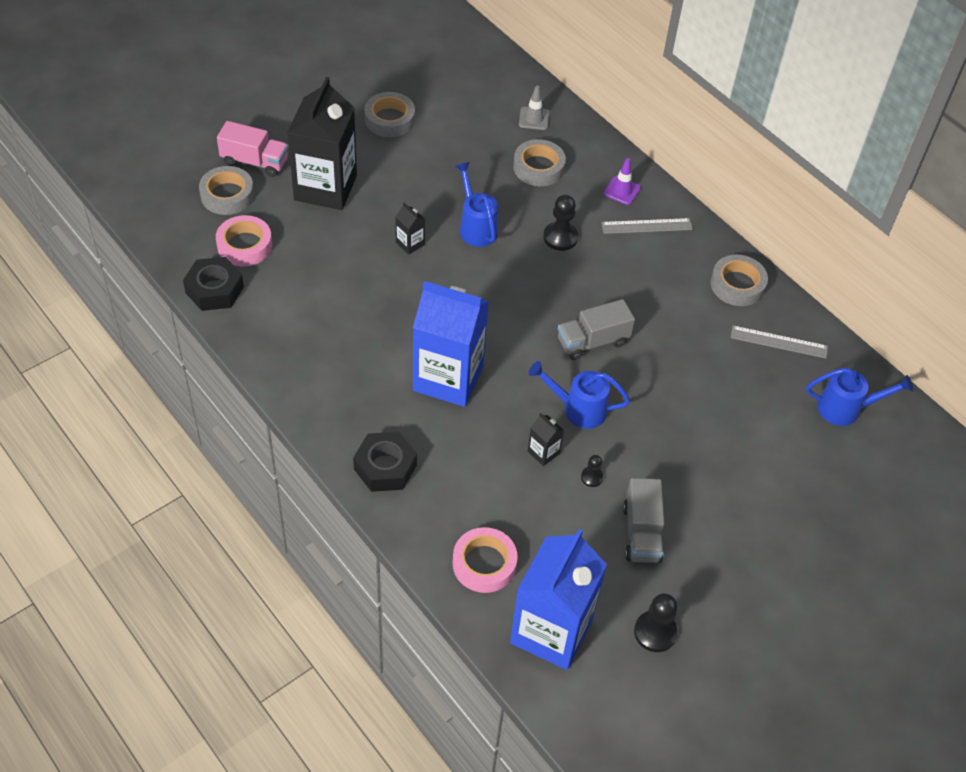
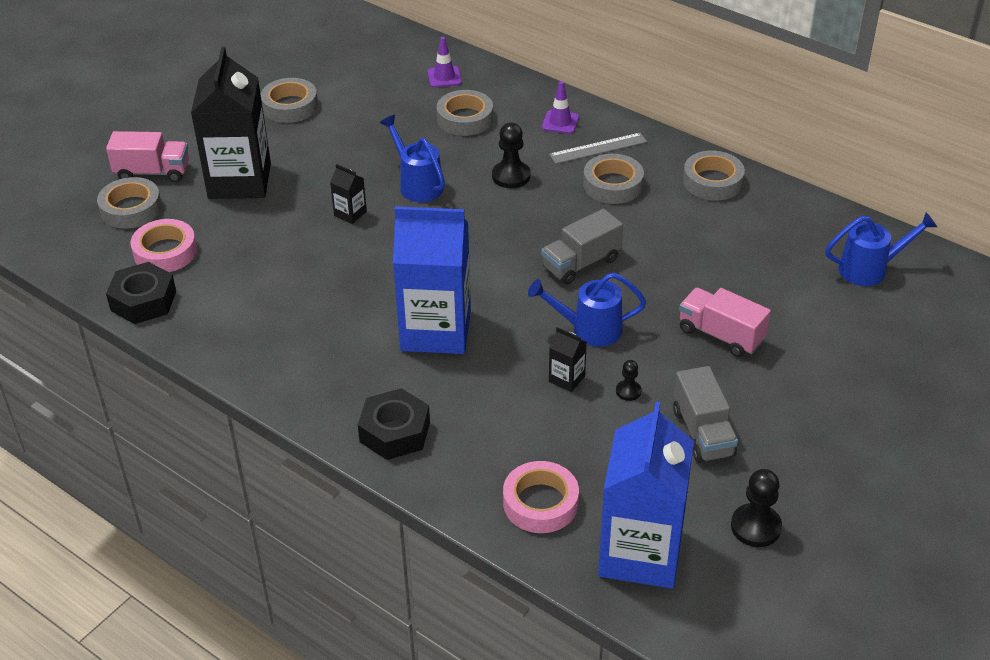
camera: 10 degrees left, 10 degrees down
(534, 119) = (444, 77): grey traffic cone -> purple traffic cone
(647, 267) = (613, 185): none -> grey tape
(690, 442) = (721, 335): none -> pink truck
(779, 342) = (776, 223): grey ruler -> none

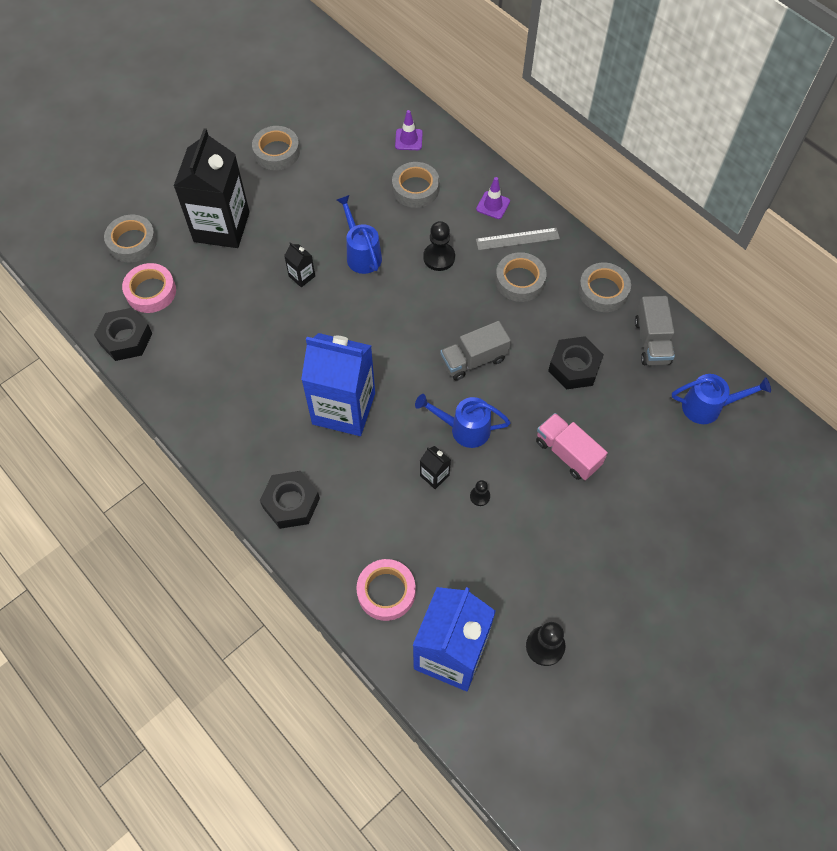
camera: 10 degrees right, 20 degrees up
(152, 172) = (155, 206): pink truck -> none
(702, 254) = (574, 367): none -> black nut
(703, 433) = (528, 548): grey truck -> grey truck (651, 341)

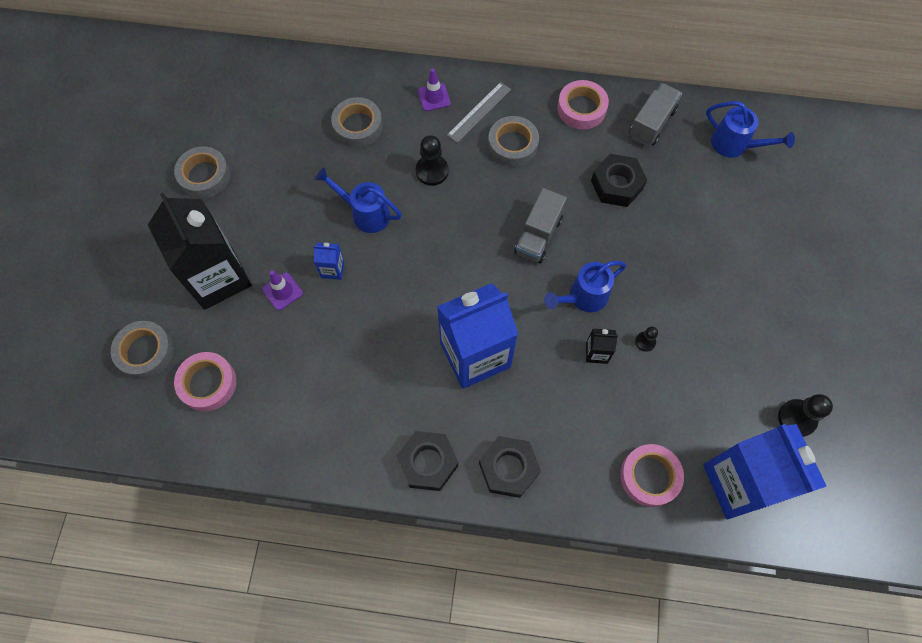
camera: 40 degrees left, 5 degrees up
(126, 339) = (226, 443): black nut -> black nut (428, 462)
(302, 276) = (332, 269): black carton -> blue carton
(408, 139) = (312, 88): purple traffic cone -> purple traffic cone (282, 291)
(567, 453) = (674, 256): pink truck -> none
(603, 291) = (581, 109): grey tape -> pink tape
(651, 341) = (652, 123): grey truck -> grey truck turned 105 degrees counterclockwise
(708, 407) = (734, 145): blue watering can -> blue watering can turned 75 degrees clockwise

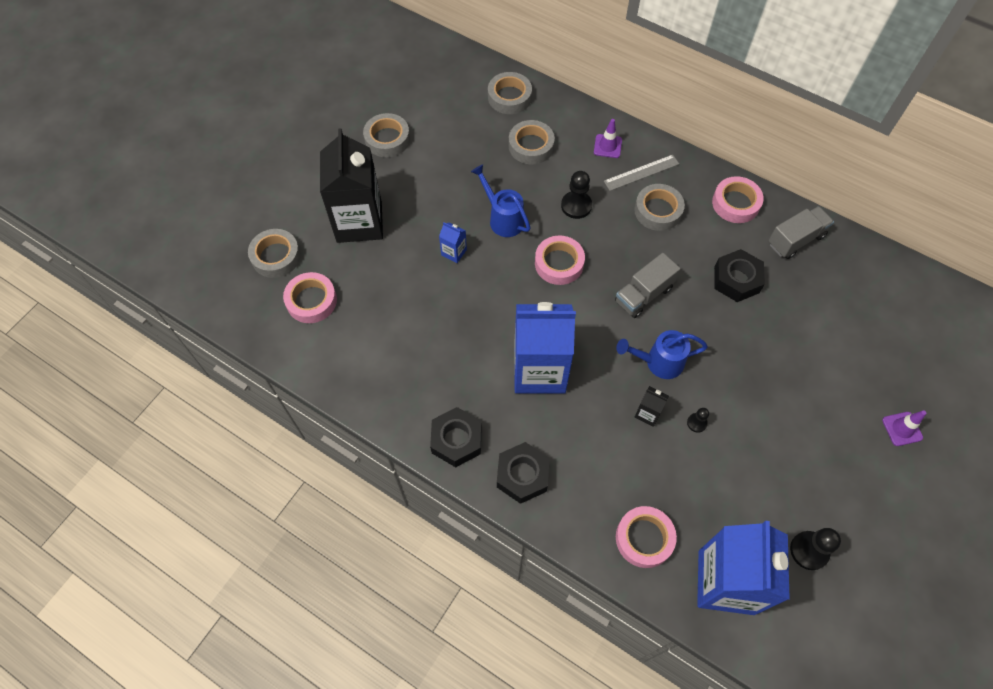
camera: 25 degrees right, 5 degrees down
(282, 291) = (405, 253): purple traffic cone -> purple traffic cone (902, 429)
(311, 82) = (509, 97): none -> grey tape
(443, 237) = (559, 263): none -> pink tape
(734, 145) = (867, 288): blue watering can -> none

